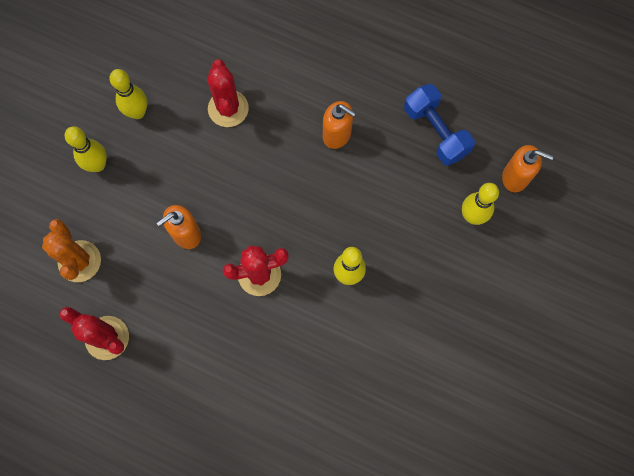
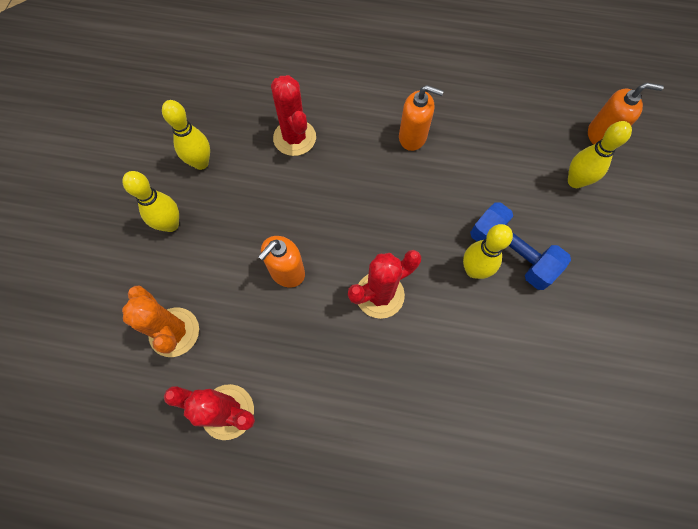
camera: 15 degrees left, 5 degrees down
(435, 132) = (508, 112): blue dumbbell -> blue dumbbell (511, 253)

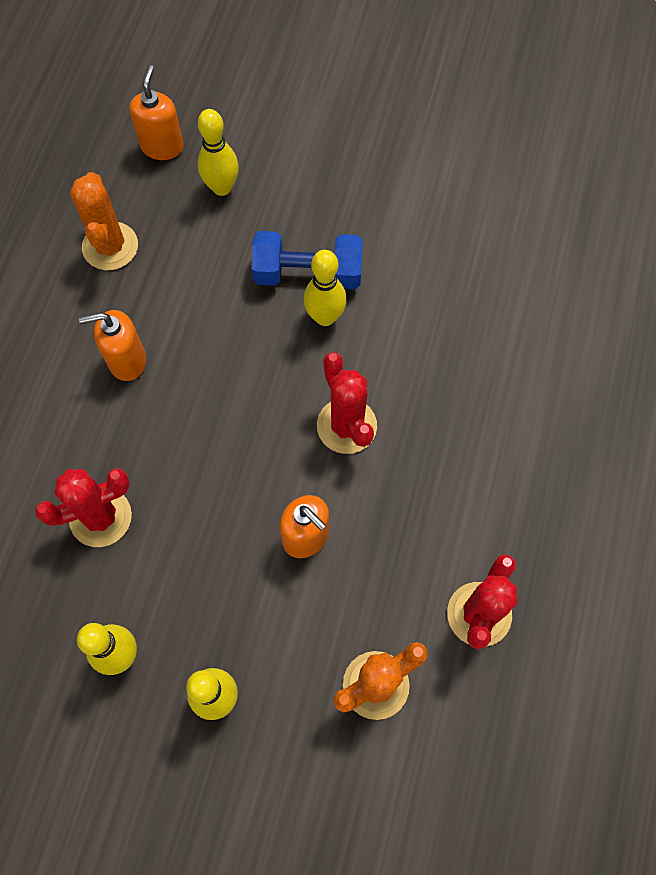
camera: 85 degrees left, 0 degrees up
(413, 137) = (127, 361): orange soap dispenser -> orange soap dispenser turned 120 degrees counterclockwise
(503, 114) = (110, 246): none -> orange cactus
(511, 253) = (308, 273): blue dumbbell -> blue dumbbell turned 45 degrees clockwise

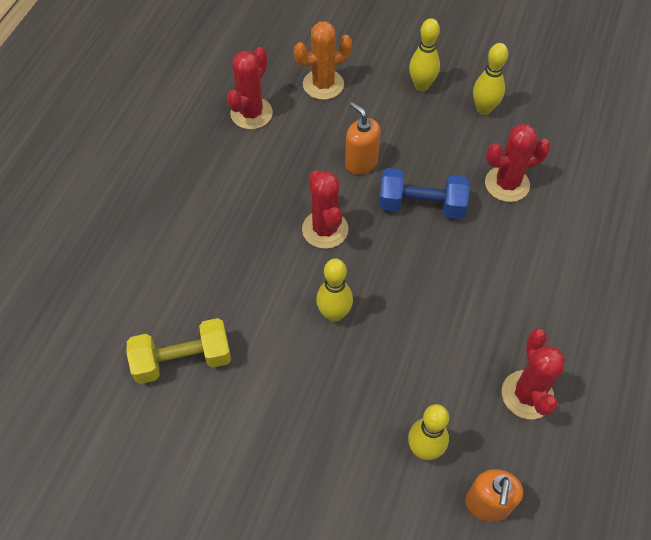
camera: 175 degrees left, 10 degrees down
(110, 246) = (527, 395): orange cactus -> red cactus
(127, 361) = (500, 291): orange soap dispenser -> none
(308, 273) = (345, 354): blue dumbbell -> blue dumbbell (421, 205)
(486, 253) = (183, 360): none -> yellow dumbbell

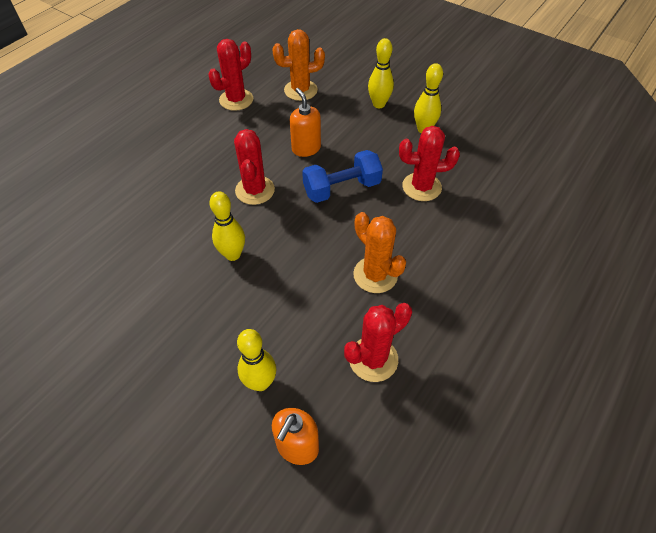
camera: 15 degrees right, 5 degrees down
(183, 360) = (95, 261): yellow dumbbell -> none
(421, 205) = (342, 188): blue dumbbell -> blue dumbbell turned 45 degrees counterclockwise
(495, 301) = (375, 275): none -> orange cactus
(527, 395) = (373, 359): red cactus -> red cactus turned 45 degrees clockwise

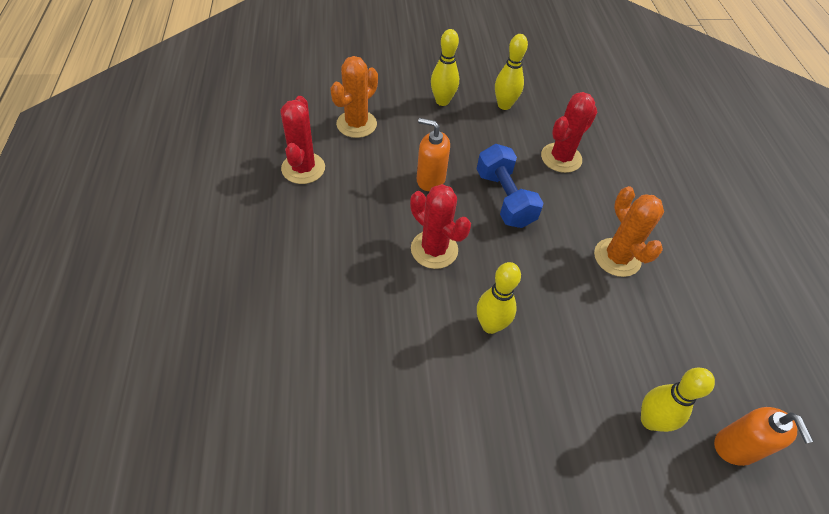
camera: 45 degrees left, 0 degrees up
(342, 188) = (504, 198): blue dumbbell -> blue dumbbell turned 45 degrees counterclockwise
(373, 359) = (696, 329): red cactus -> none
(375, 275) = (617, 257): orange cactus -> orange cactus turned 60 degrees clockwise

